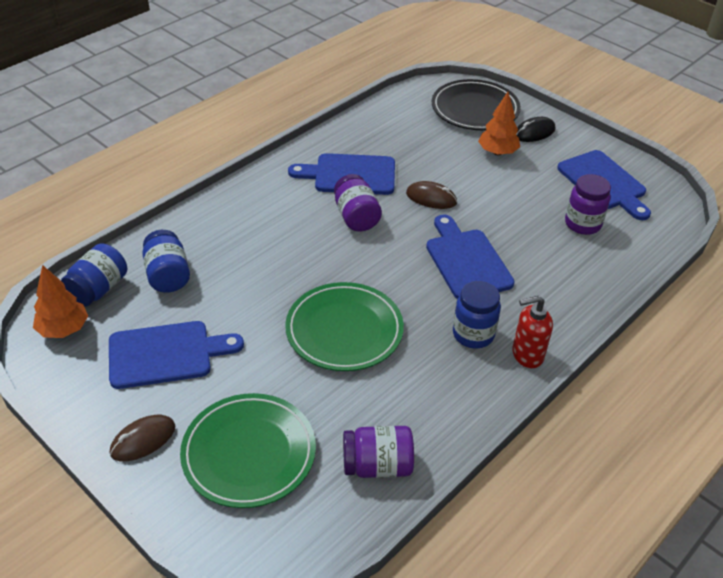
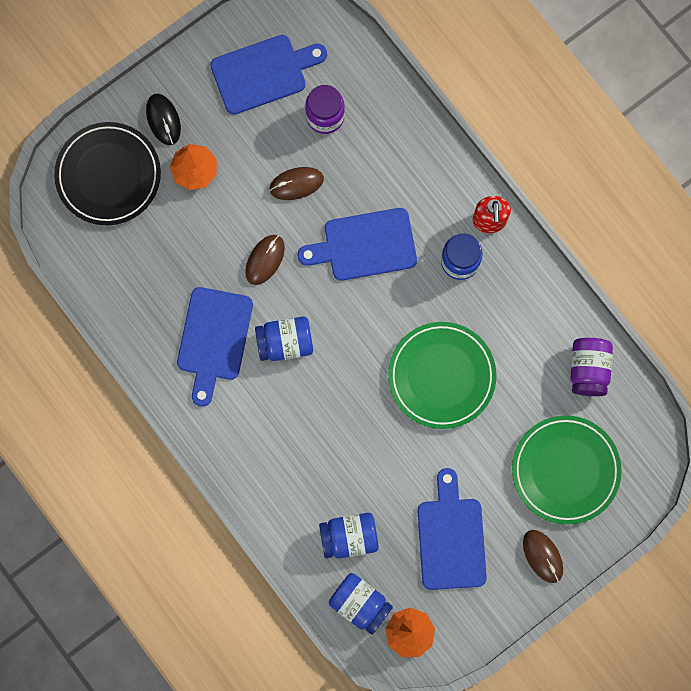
camera: 80 degrees left, 35 degrees up
(356, 217) = (285, 342): purple jar -> blue jar
(509, 211) = (296, 184): none -> brown mouse

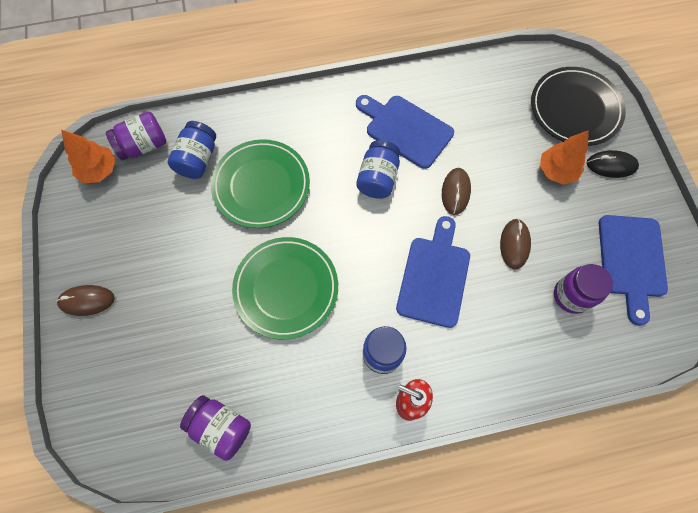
camera: 115 degrees right, 10 degrees down
(265, 260) = (455, 192): brown mouse -> brown mouse turned 45 degrees clockwise
(360, 604) = (143, 146): blue jar -> purple jar
(451, 538) = (149, 233): blue cutting board -> none
(565, 470) = (144, 357): green plate -> green plate (261, 186)

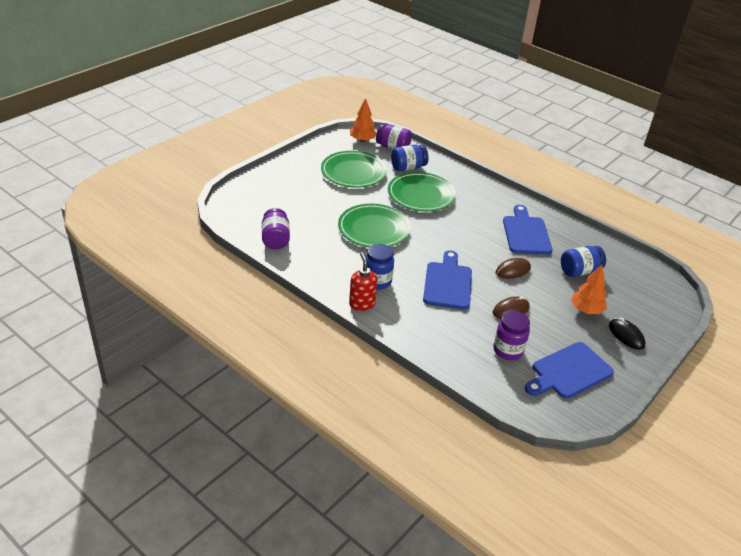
camera: 50 degrees right, 30 degrees down
(87, 301) = (292, 168): brown mouse -> none
(158, 231) = (353, 172): none -> green plate
(378, 178) = (480, 235): blue jar -> blue jar (579, 271)
(434, 277) = (447, 283): blue cutting board -> blue cutting board turned 60 degrees counterclockwise
(575, 109) = (643, 302): black plate -> none

